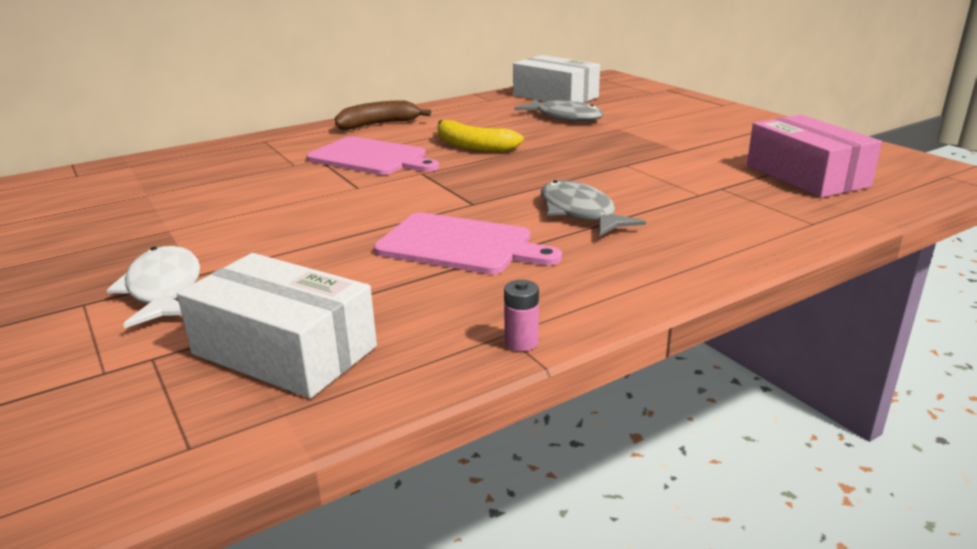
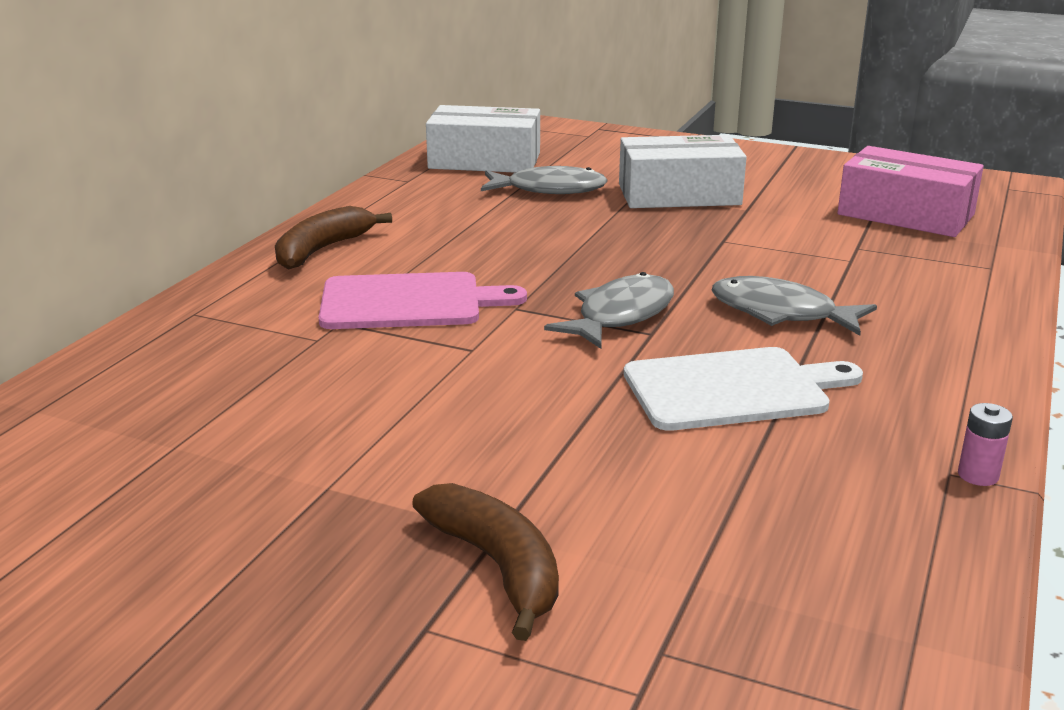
camera: 35 degrees left, 0 degrees up
(164, 289) = (498, 567): white fish -> brown banana
(284, 350) = (786, 577): white box -> white box (679, 194)
(460, 245) = (732, 389): pink cutting board -> white cutting board
(472, 190) = (620, 315): none -> grey fish
(473, 146) = (511, 255): yellow banana -> none

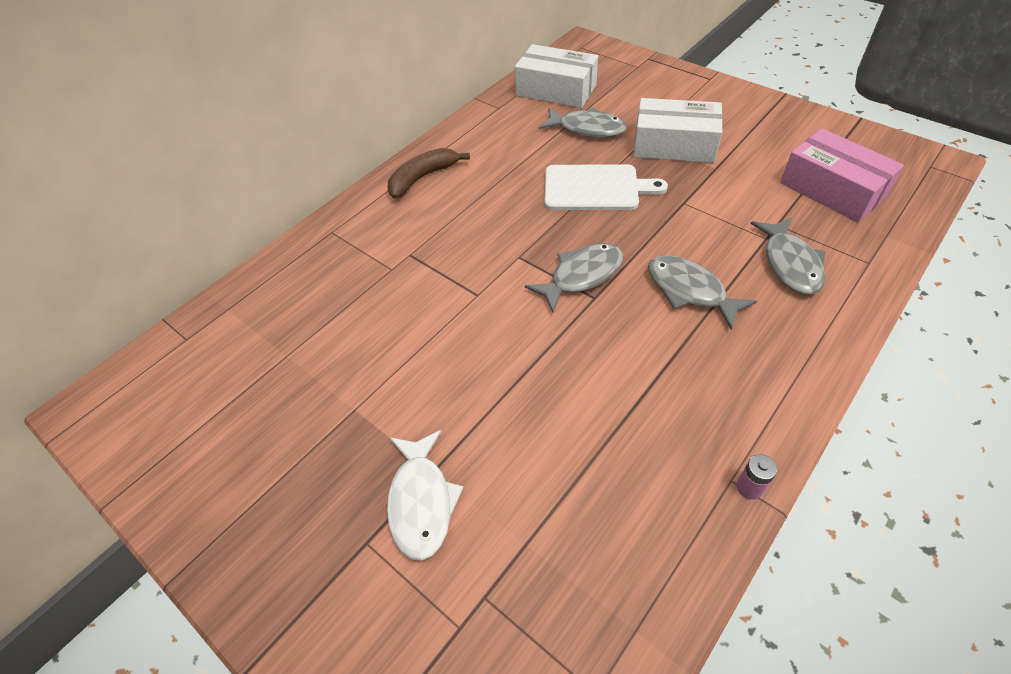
camera: 20 degrees right, 25 degrees up
(409, 302) = (456, 240): pink cutting board -> none
(498, 567) = (421, 501): brown banana -> white fish
(732, 389) = (624, 365): white cutting board -> white cutting board (595, 188)
(895, 277) = (790, 263): none -> grey fish

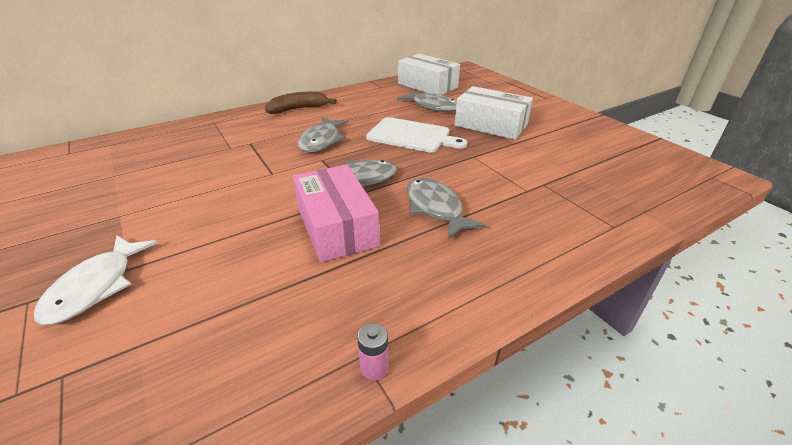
camera: 15 degrees right, 15 degrees down
(790, 263) = (537, 211): grey fish -> grey fish (321, 141)
(832, 190) = (607, 173): pink box -> pink box (336, 226)

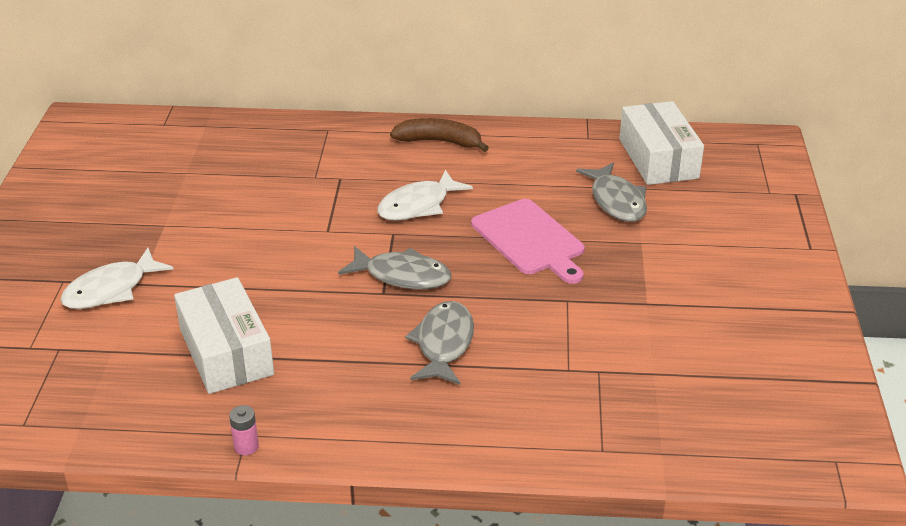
camera: 35 degrees right, 0 degrees up
(321, 141) = (418, 205): grey fish -> white fish
(336, 226) = (330, 320): pink box -> none
(412, 136) = (530, 240): white cutting board -> pink cutting board
(491, 125) = (654, 263): white box -> white box (226, 352)

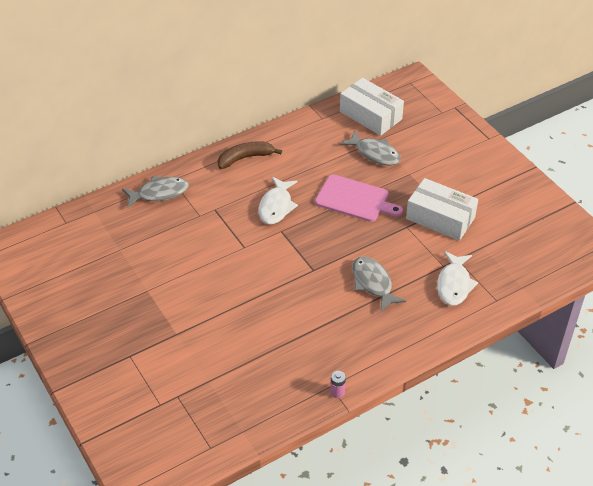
camera: 35 degrees left, 10 degrees up
(111, 289) = (164, 346): white fish -> white fish (454, 284)
(226, 352) = (270, 347): white box -> white box (440, 218)
(402, 276) = (313, 254): grey fish -> grey fish (159, 193)

